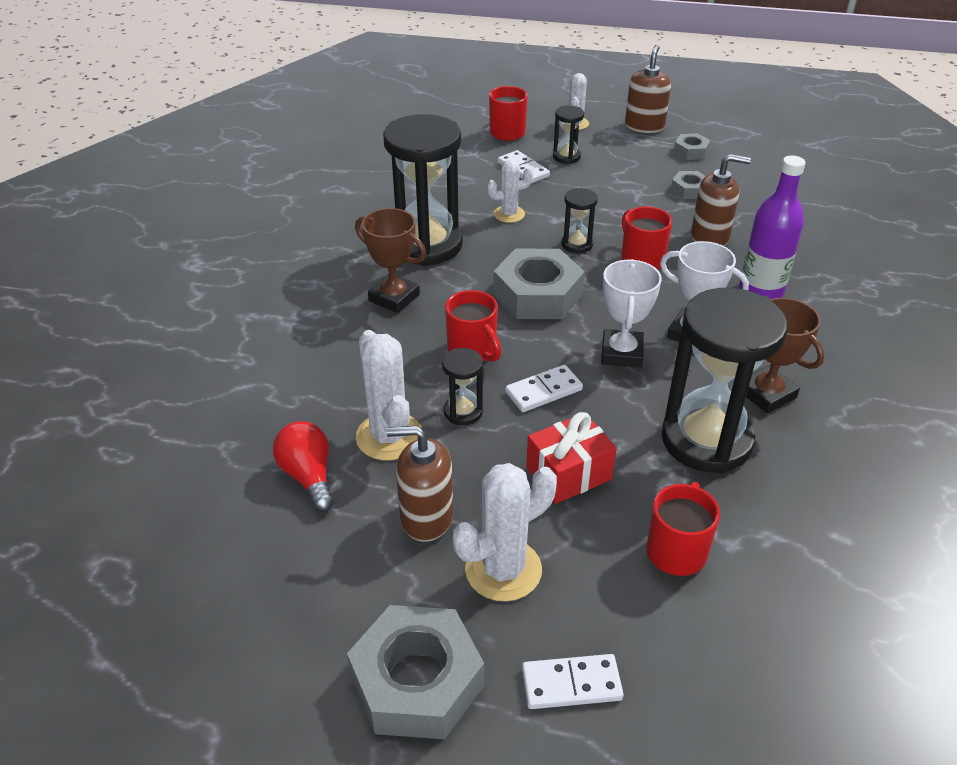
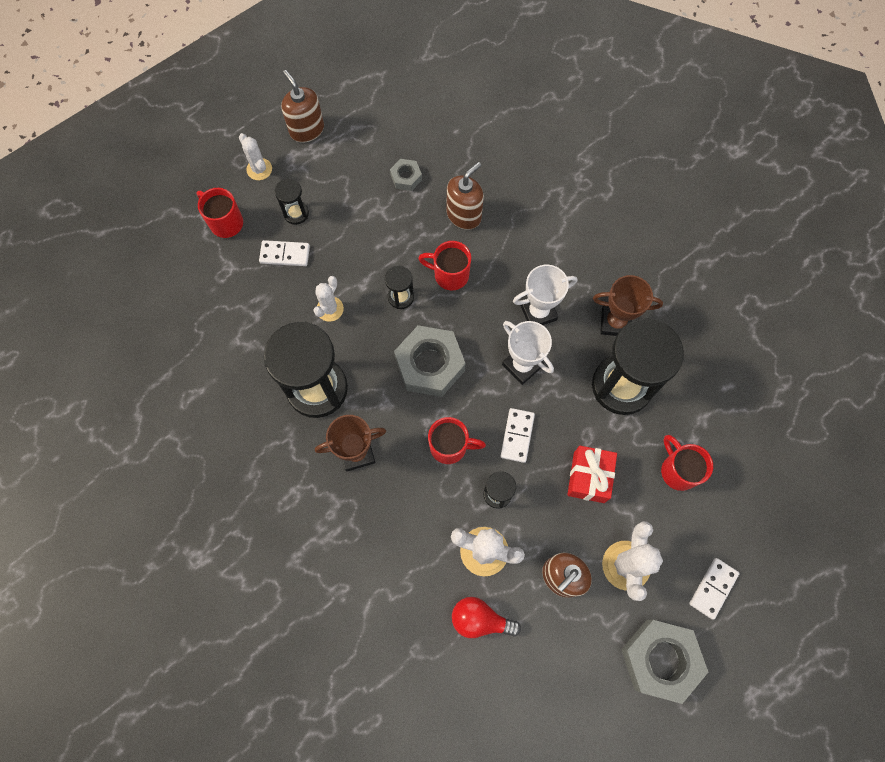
camera: 50 degrees left, 30 degrees up
(691, 151) = (365, 133): grey nut -> none
(761, 291) = (535, 239): purple bottle -> none

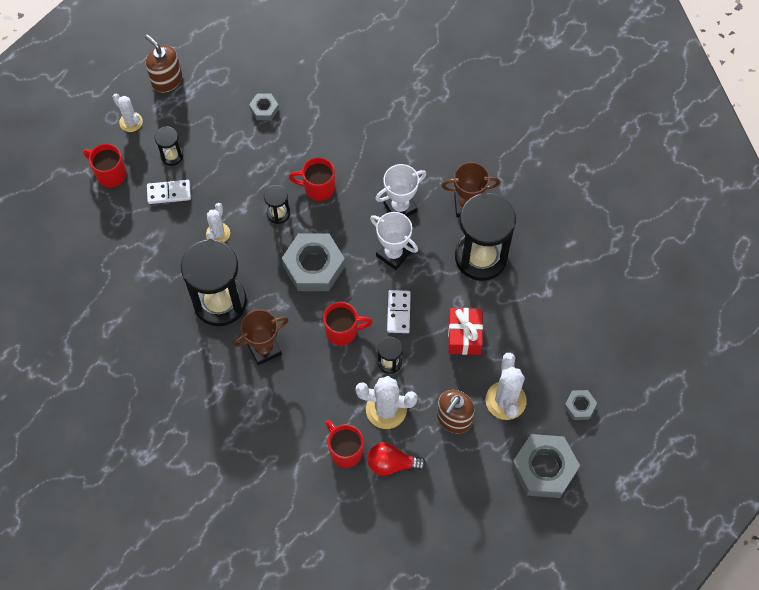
camera: 10 degrees left, 5 degrees down
(464, 215) = (321, 134): brown soap dispenser -> none
(678, 470) = (538, 318): red mug -> red mug (345, 450)
(713, 588) = (579, 406): white domino -> grey nut

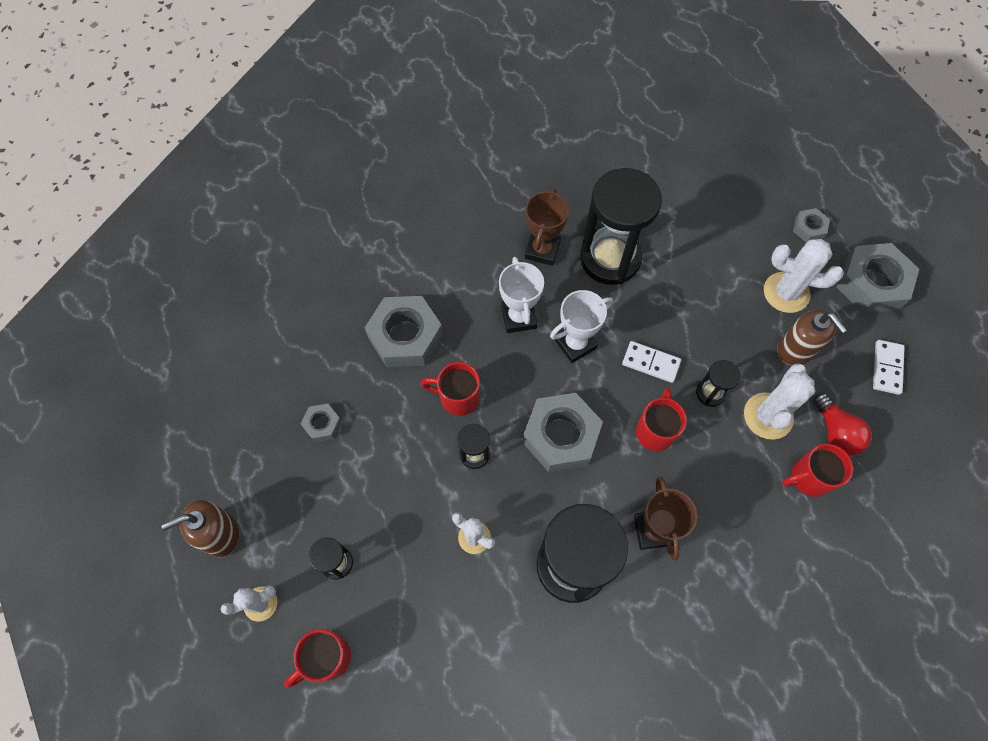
camera: 70 degrees left, 0 degrees up
(169, 193) = (390, 584): white domino -> white domino (886, 368)
(317, 187) = (457, 397): red mug -> red mug turned 75 degrees clockwise
(353, 136) = (405, 336): none -> grey nut
(391, 463) = (835, 432): red light bulb -> red light bulb turned 45 degrees counterclockwise
(464, 336) = (699, 306): red gift -> none

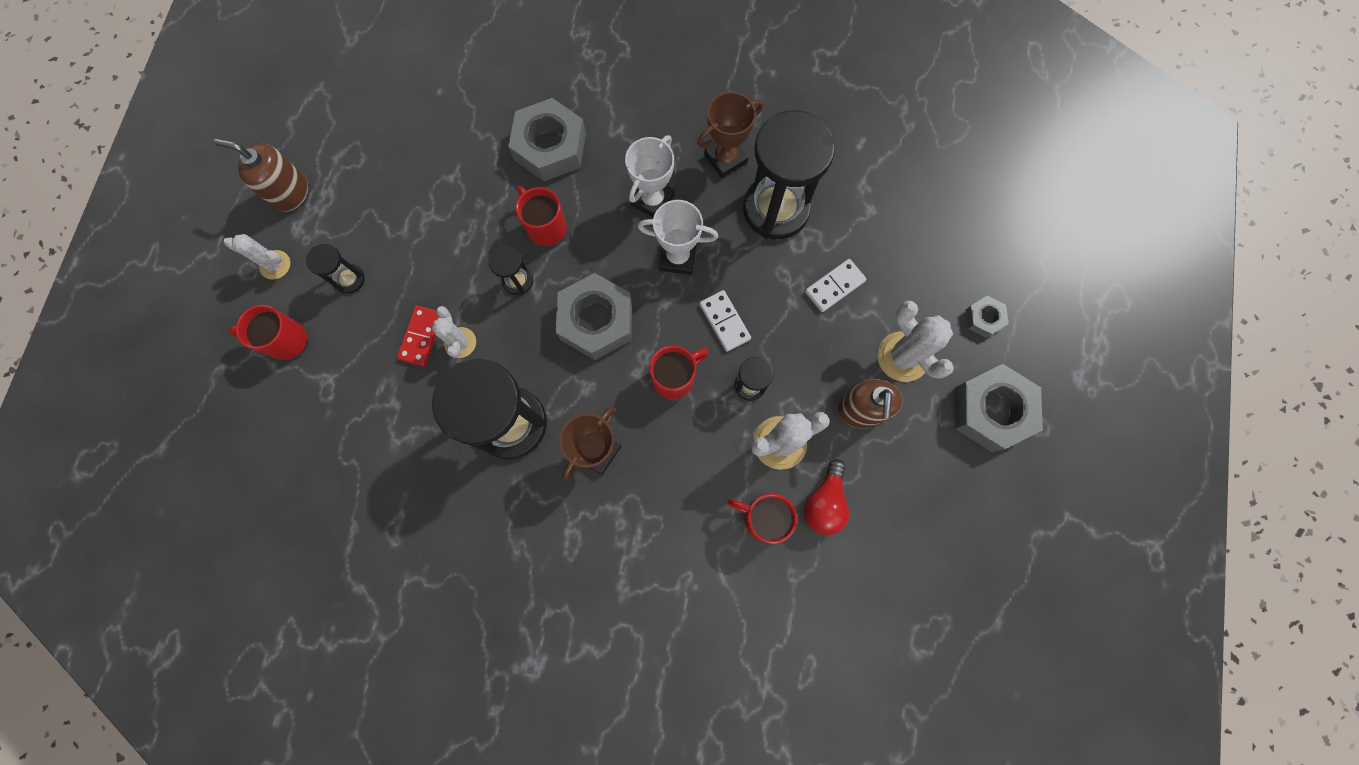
camera: 40 degrees right, 10 degrees up
(322, 424) = (428, 168): grey nut -> none
(439, 559) = (421, 336): none -> red domino
(886, 368) = (927, 490): white domino -> white domino (834, 286)

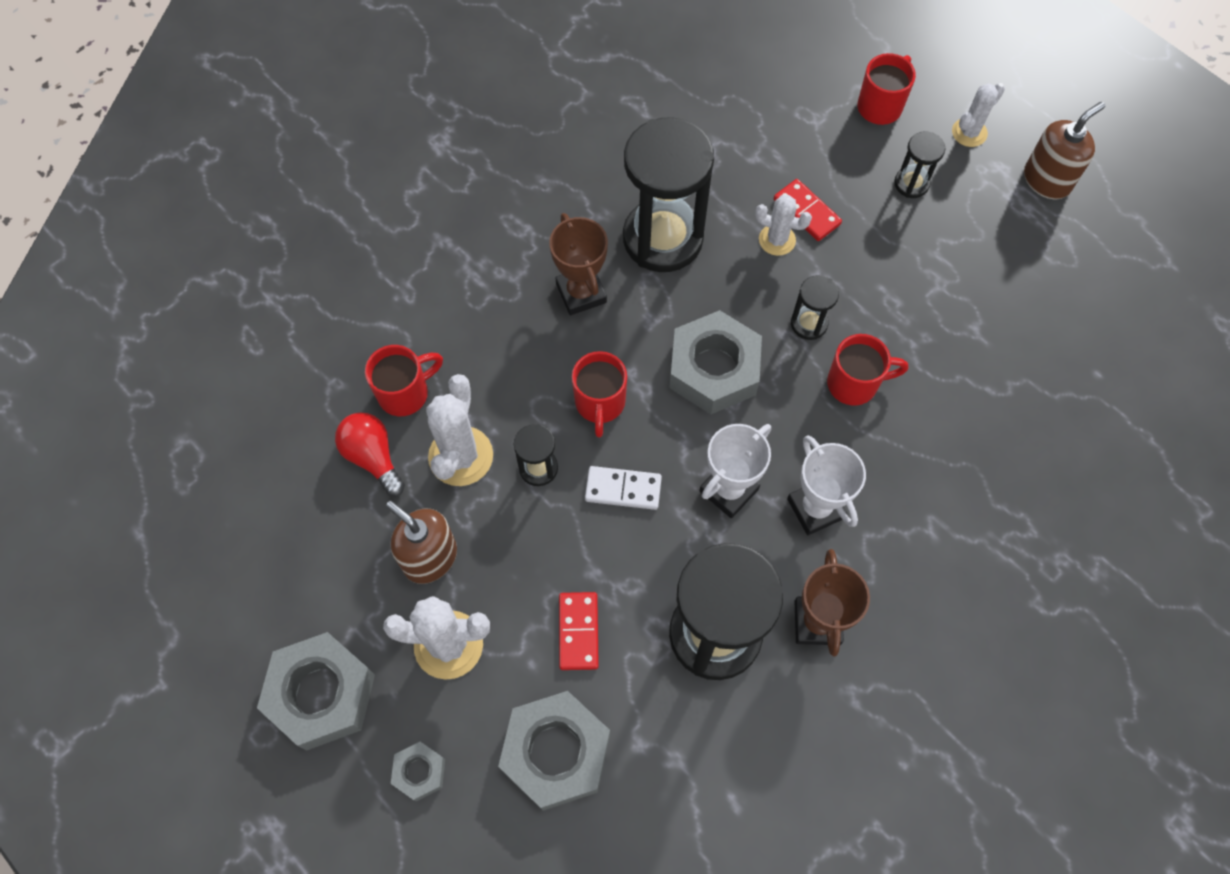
camera: 125 degrees right, 10 degrees down
(550, 147) = (953, 444): grey nut -> grey nut (556, 752)
(834, 286) = (578, 631): white domino -> red domino

